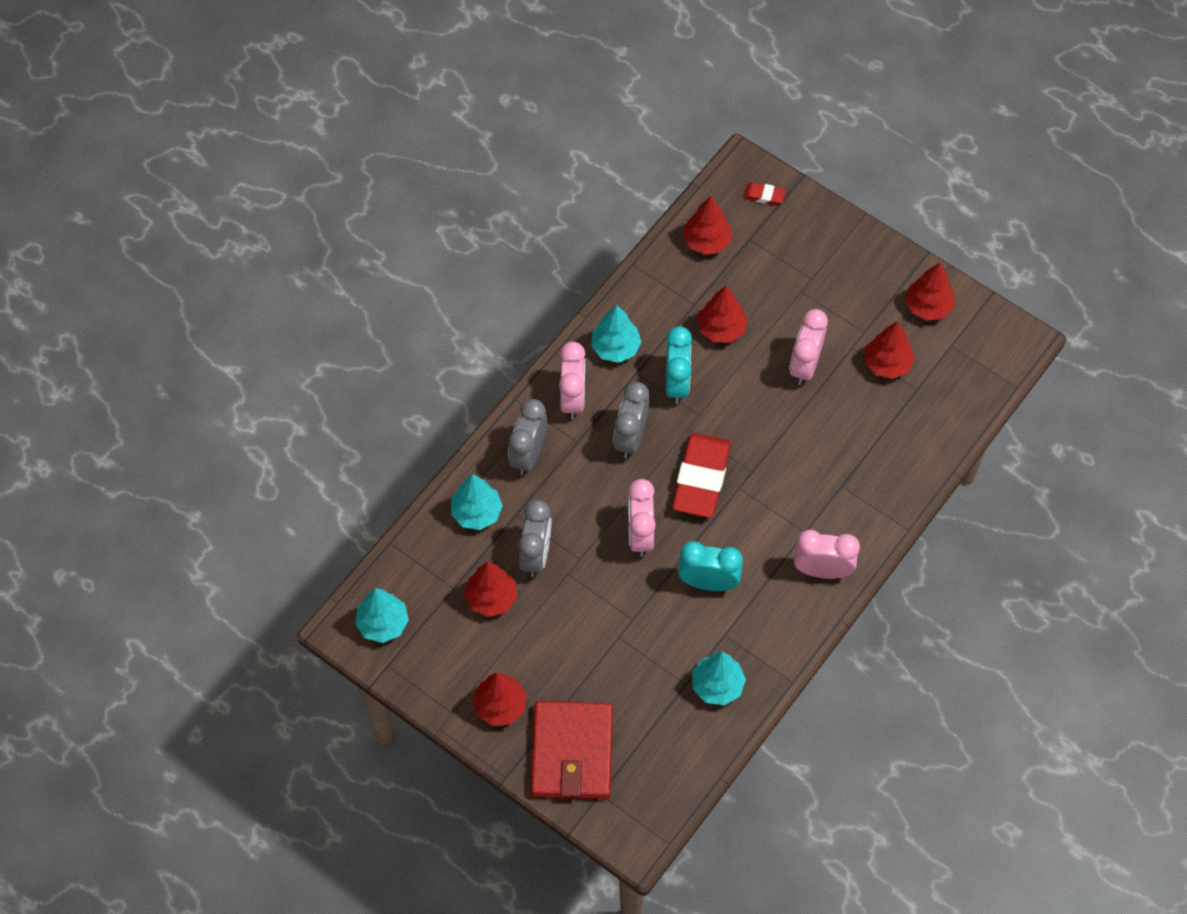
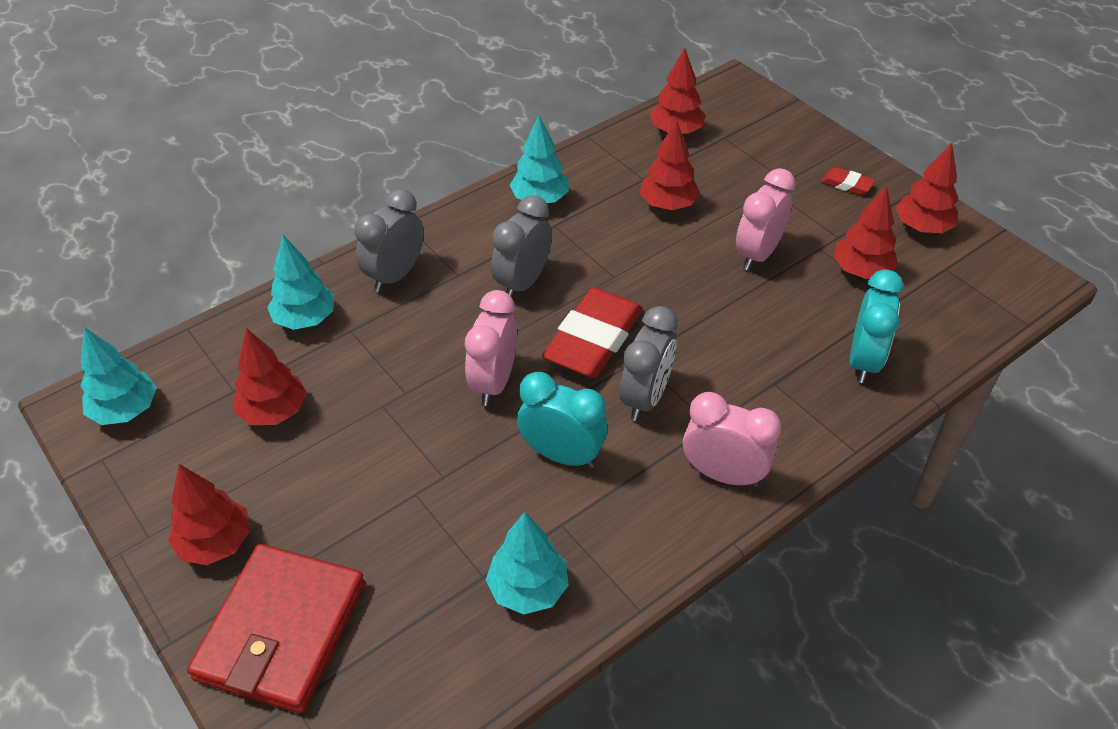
camera: 15 degrees right, 15 degrees down
(536, 555) = (353, 377): grey clock -> grey clock (645, 398)
(572, 398) = (471, 234): pink clock -> none
(677, 383) = (598, 243): turquoise clock -> turquoise clock (863, 361)
(764, 195) = (751, 107): red eraser -> red eraser (846, 184)

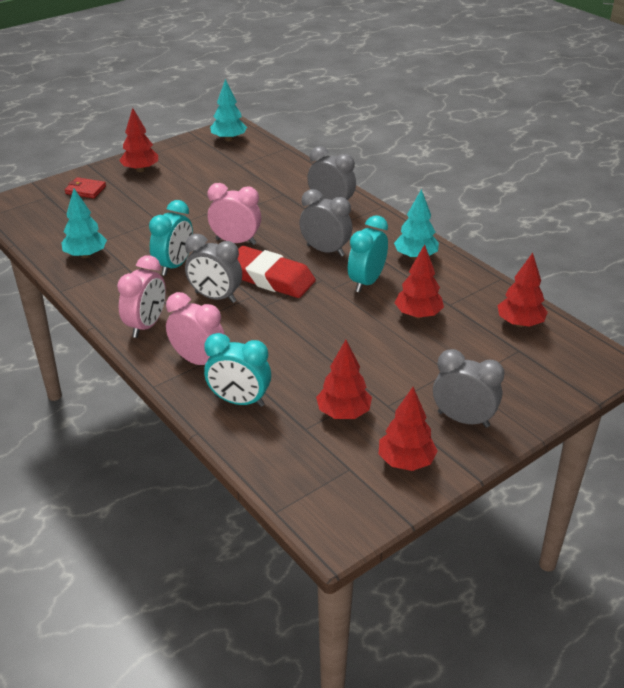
camera: 90 degrees right, 10 degrees down
(274, 412) = (222, 176): red tree -> none
(281, 631) = (85, 190): red wallet -> red wallet, size x0.46
(305, 319) = (293, 179): turquoise tree -> none
(600, 245) = (366, 282): none -> turquoise clock
(757, 254) = (361, 357): pink clock -> pink clock (198, 361)
(846, 184) = (463, 419): red eraser -> grey clock

